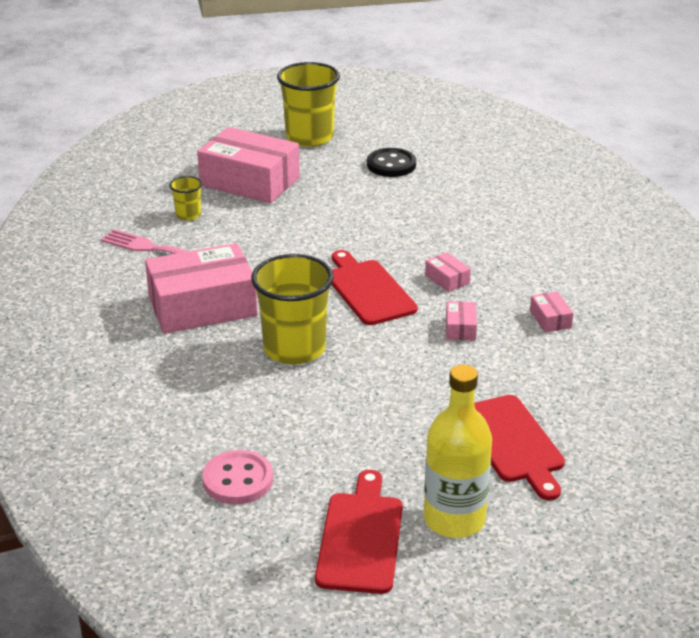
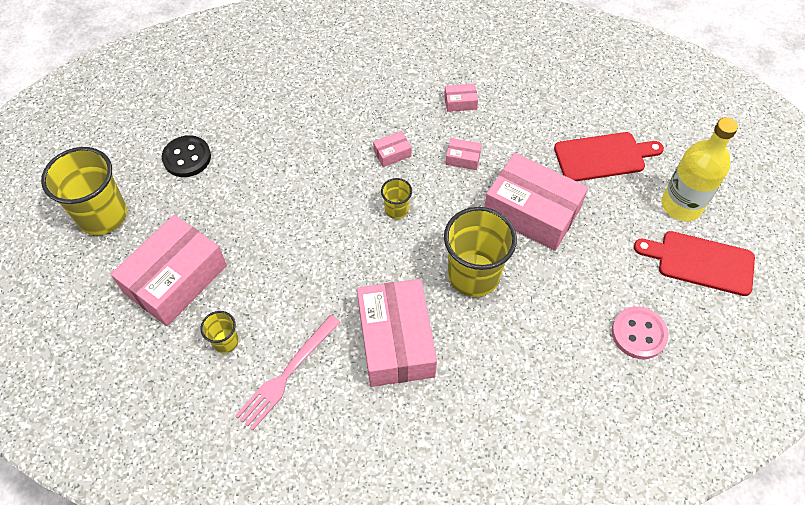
camera: 80 degrees left, 25 degrees up
(368, 290) = (396, 209): red cutting board -> yellow cup
(398, 385) = (531, 211): none -> pink box

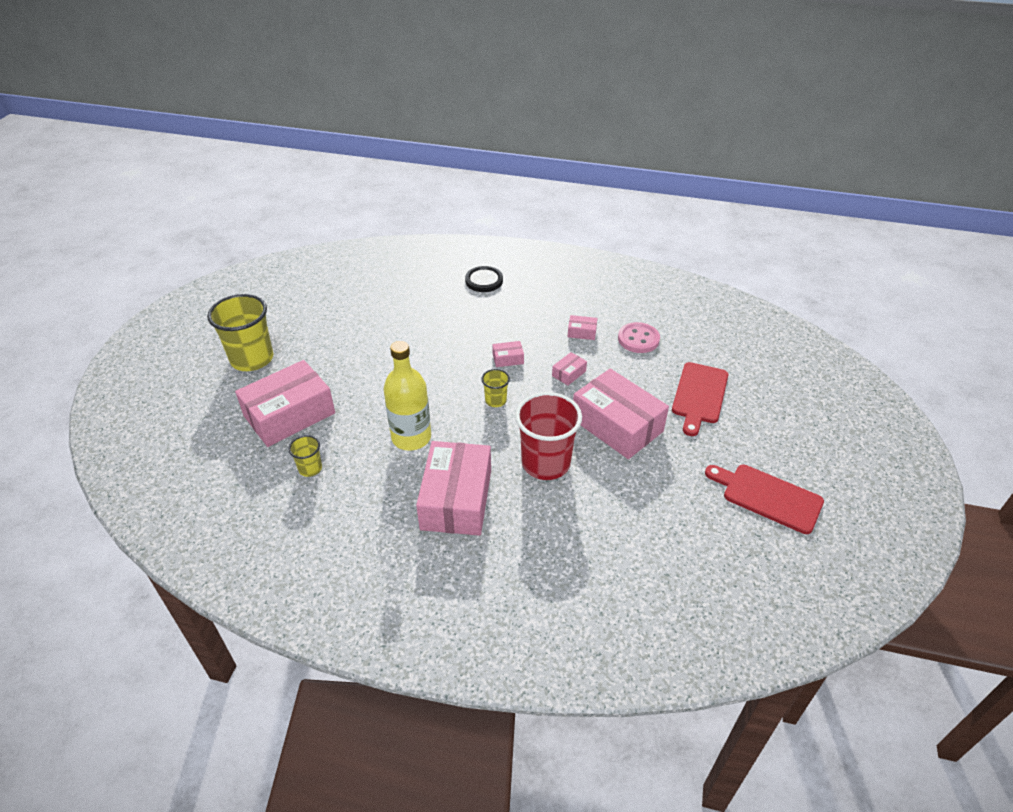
camera: 15 degrees right, 15 degrees down
(187, 158) = (336, 331): black button -> black button (484, 281)
(287, 374) = (351, 504): pink fork -> none
(463, 158) = (569, 373): pink box -> pink box turned 75 degrees counterclockwise
(473, 275) = (546, 463): yellow cup -> red cup
(603, 157) = (699, 395): red cutting board -> red cutting board turned 105 degrees clockwise
(638, 334) = (686, 543): pink button -> pink button (638, 339)
(681, 205) = (763, 447): yellow bottle -> yellow bottle (411, 437)

